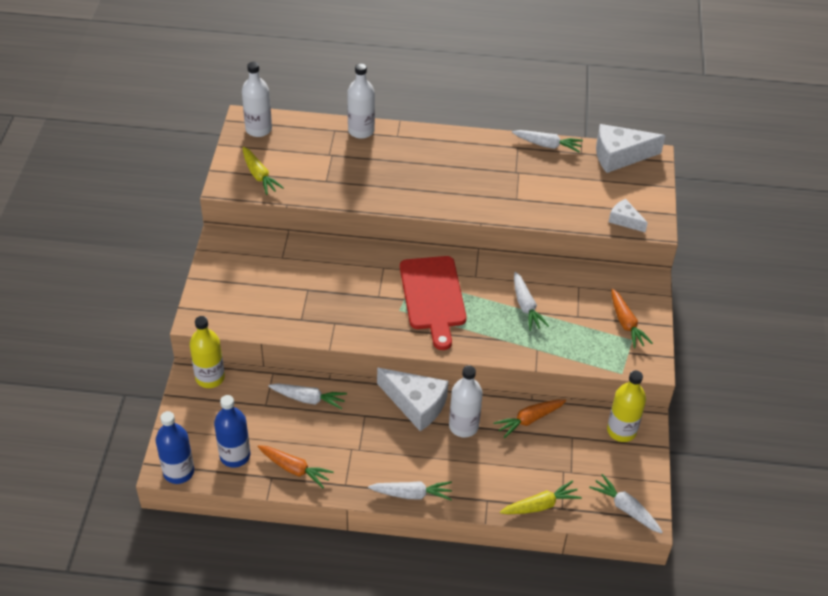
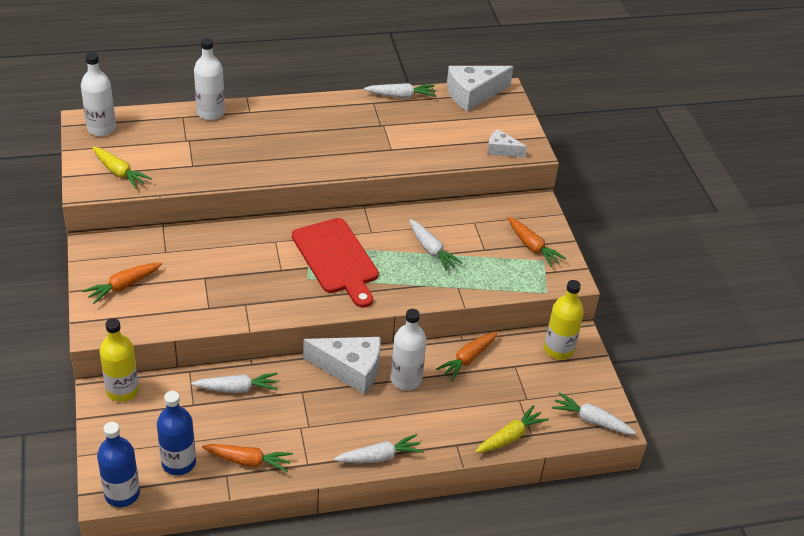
camera: 20 degrees left, 5 degrees down
(234, 283) = (123, 286): none -> orange carrot

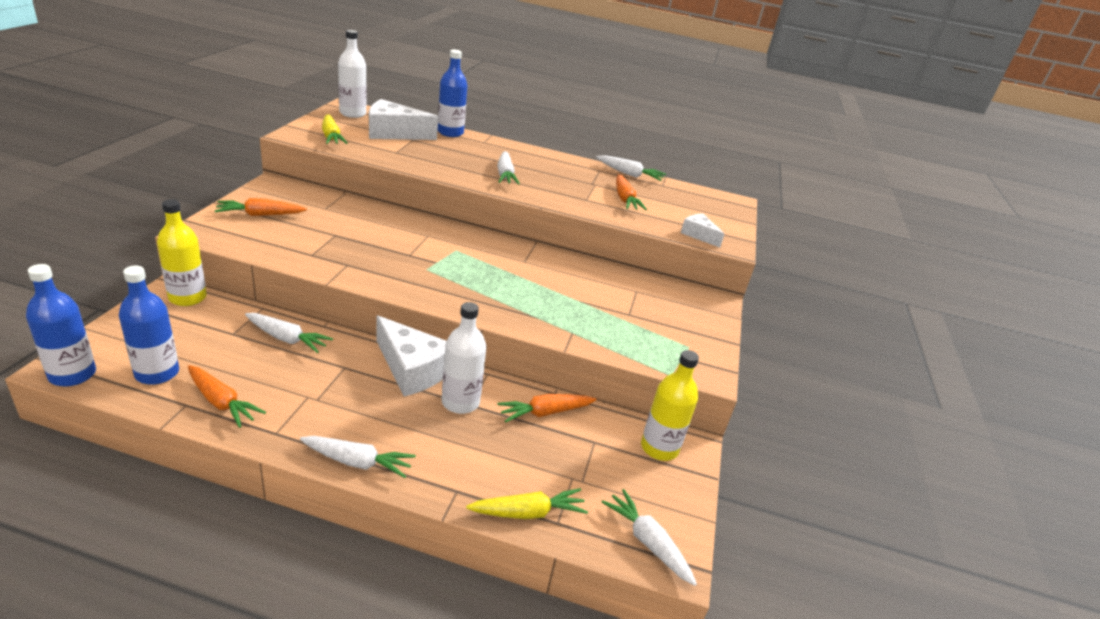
camera: 25 degrees right, 10 degrees down
(210, 113) = (450, 132): white bottle -> blue bottle
(336, 259) = (470, 267): red cutting board -> none
(431, 250) = (571, 294): white carrot -> white carrot (505, 175)
(473, 94) = (701, 194): white cheese -> white cheese (394, 133)
(532, 247) = (684, 331): orange carrot -> orange carrot (625, 199)

